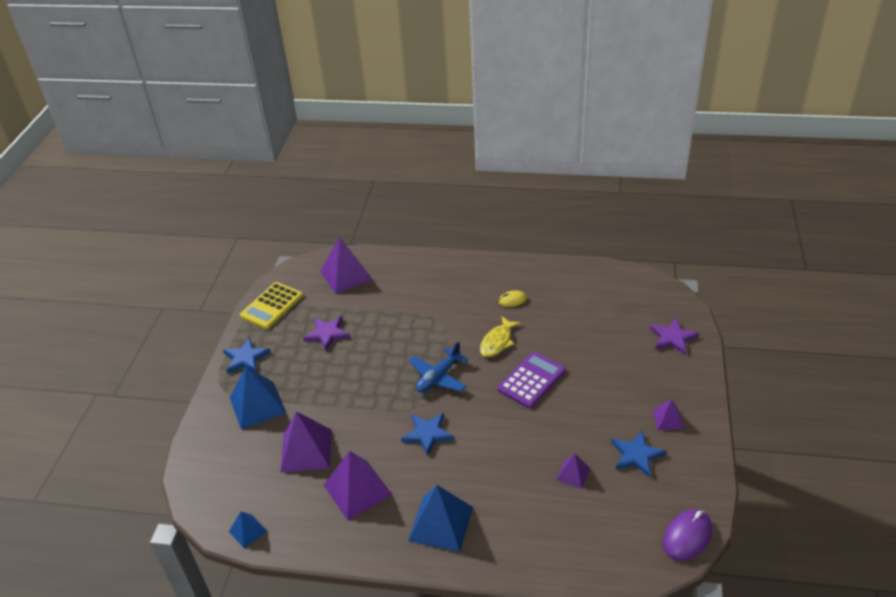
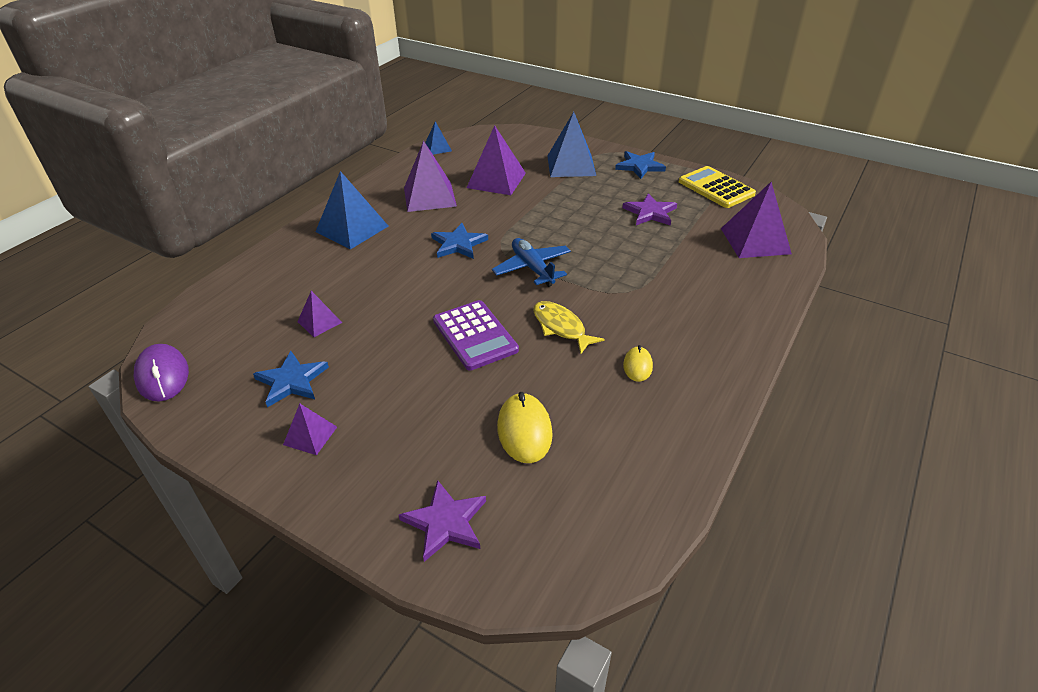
camera: 110 degrees right, 0 degrees up
(594, 330) = (524, 430): none -> yellow mouse

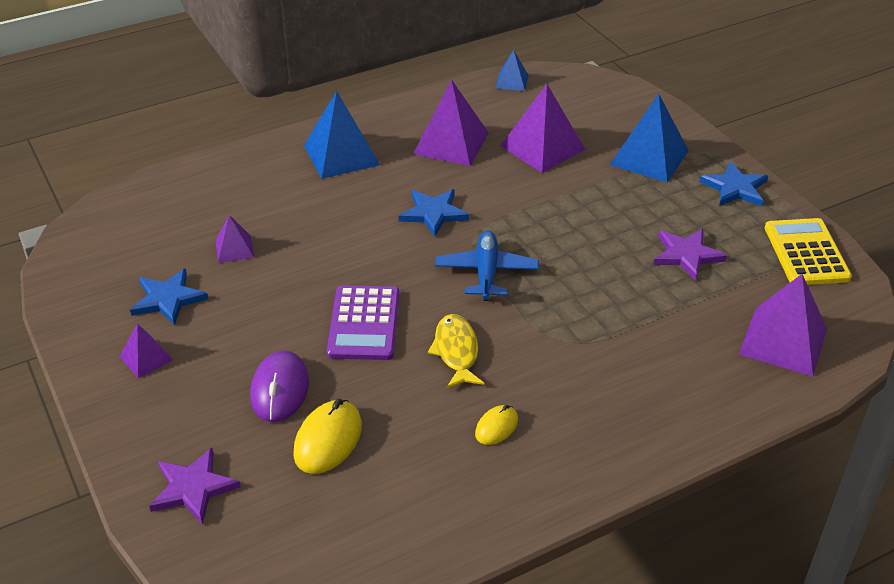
camera: 30 degrees right, 0 degrees up
(162, 376) = (72, 248): purple mouse -> purple mouse (280, 390)

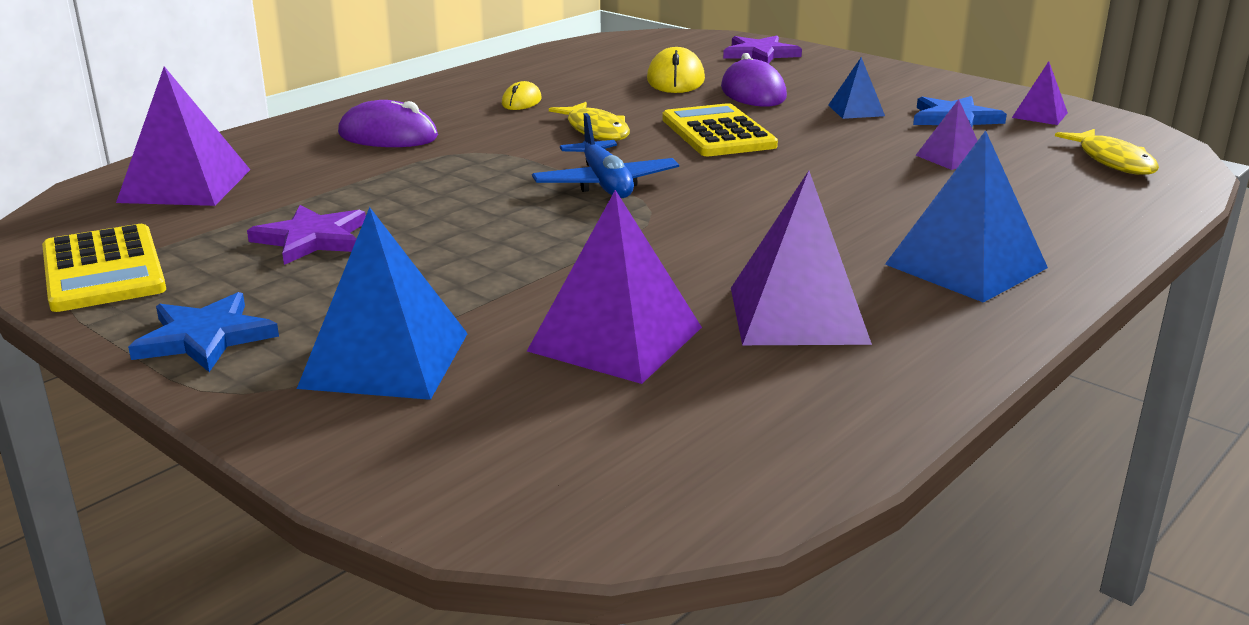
camera: 160 degrees right, 15 degrees down
(138, 220) = (1112, 161): none -> yellow fish
(146, 358) = (907, 90): purple pyramid -> purple pyramid (1039, 115)
(364, 323) = (718, 133): purple calculator -> yellow calculator
(433, 213) = (732, 224): blue star -> none
(512, 81) = (783, 470): blue pyramid -> blue pyramid (856, 110)
(629, 385) = (388, 136): none -> purple mouse

